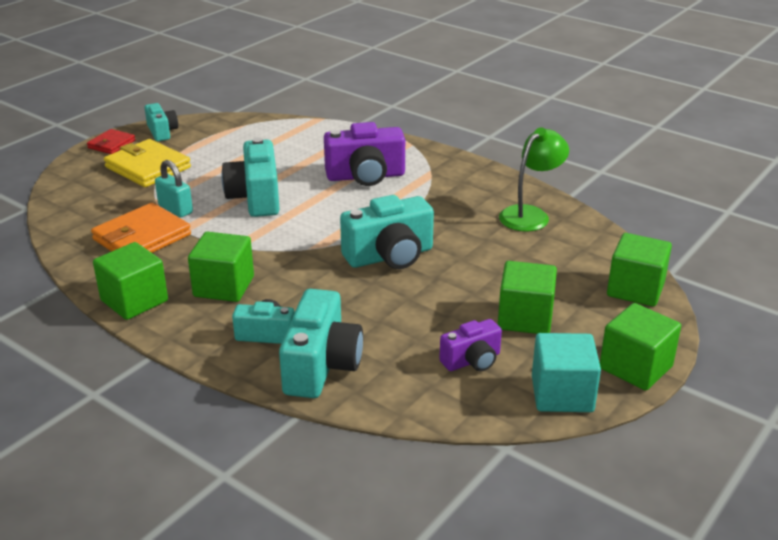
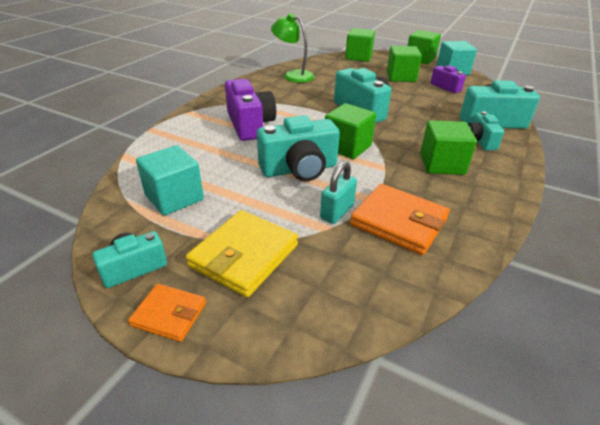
camera: 100 degrees left, 5 degrees up
(111, 144) = (169, 314): red wallet -> orange wallet
(134, 301) = (494, 202): green cube -> green cube (347, 147)
(238, 141) = (174, 198): none -> turquoise cube

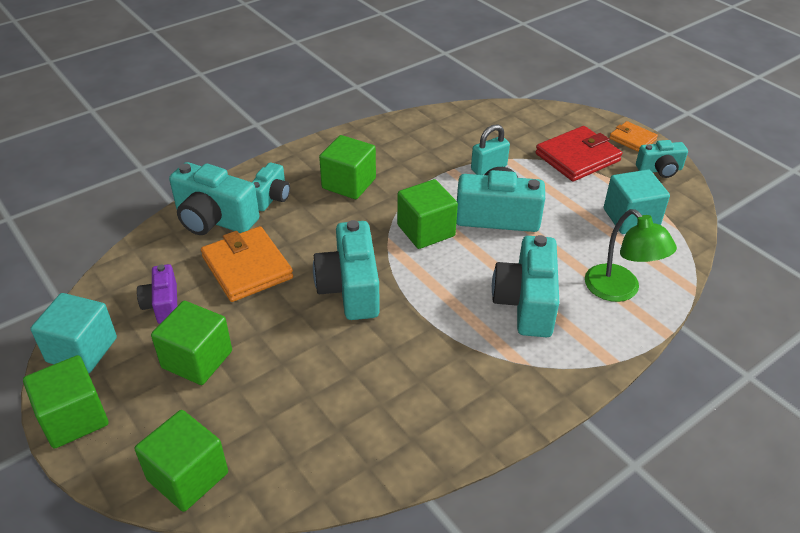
camera: 155 degrees left, 5 degrees up
(244, 255) = (577, 157): yellow wallet -> red wallet
(250, 125) = (526, 303): purple camera -> turquoise camera
(293, 75) = (388, 432): green lamp -> green lamp (620, 290)
(399, 222) = (445, 148): orange wallet -> orange wallet (247, 267)

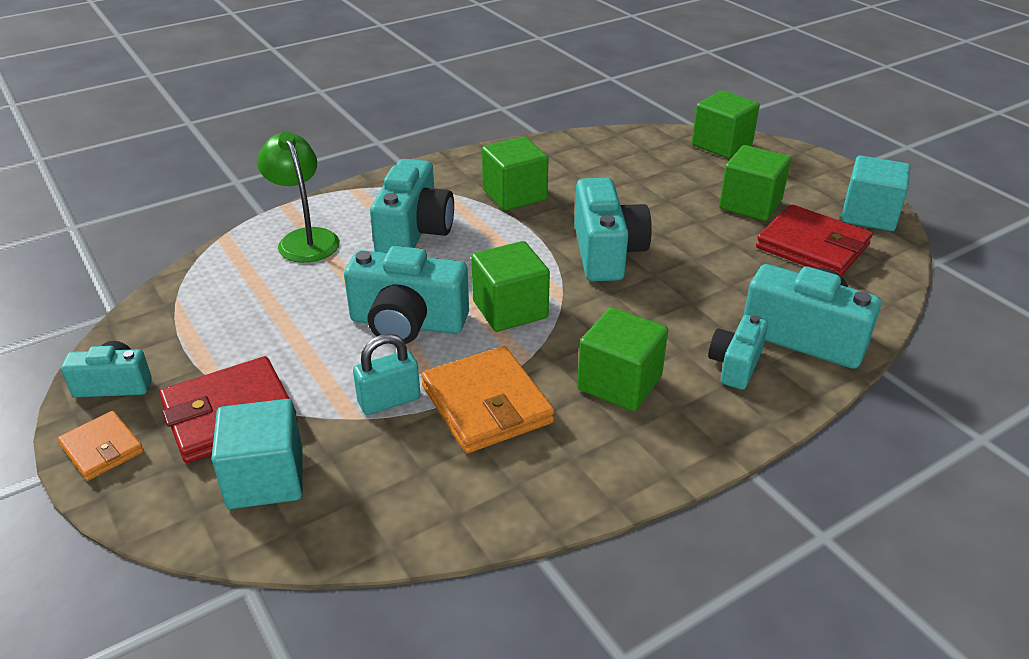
camera: 175 degrees left, 5 degrees down
(74, 418) = (836, 174): green cube -> green cube (514, 195)
(163, 305) = (812, 246): purple camera -> red wallet
(247, 267) = (733, 277): orange wallet -> orange wallet (486, 404)
(631, 218) = (226, 313): turquoise cube -> turquoise cube (265, 478)

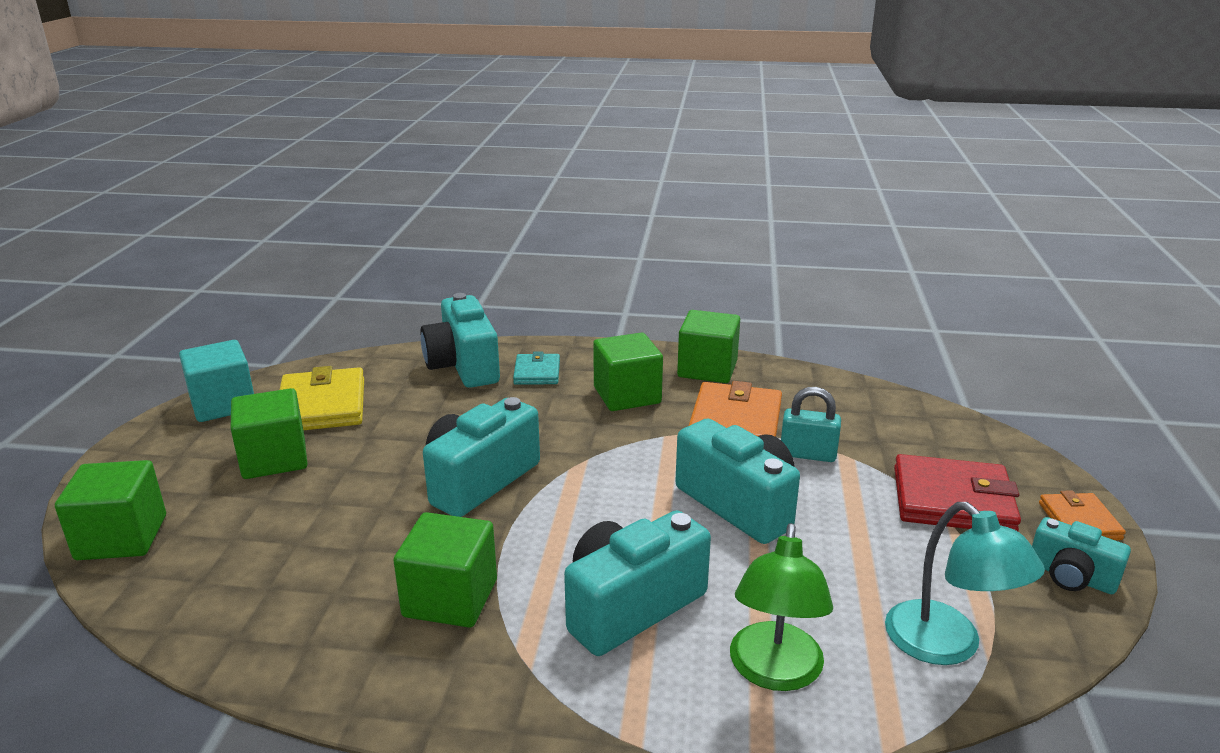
camera: 140 degrees left, 10 degrees down
(205, 294) = (947, 646): none -> turquoise lamp
(265, 478) = (936, 447): turquoise cube -> none
(510, 309) = (635, 474): green cube -> green cube (707, 369)
(735, 365) = (537, 372): turquoise camera -> turquoise wallet
(812, 246) = (322, 406): red wallet -> yellow wallet

